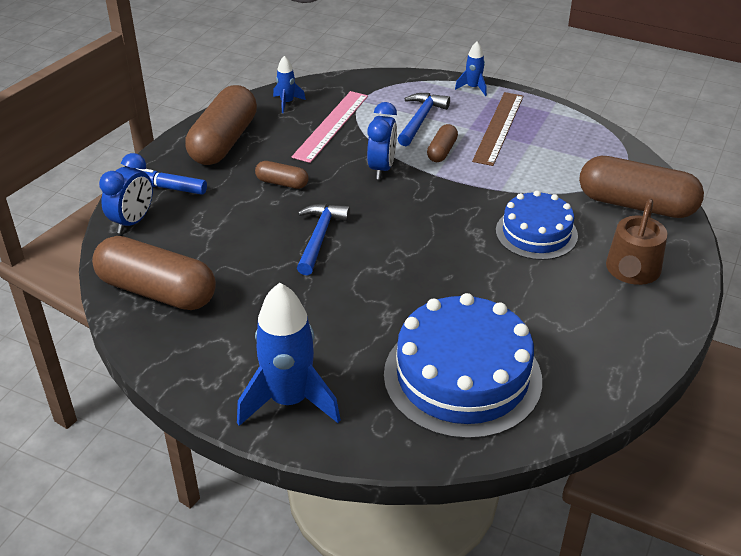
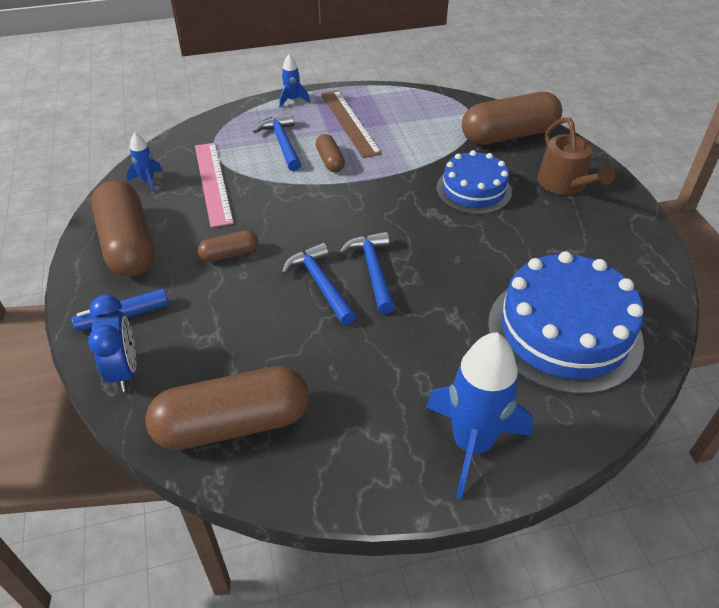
camera: 40 degrees left, 5 degrees up
(370, 249) = (373, 270): none -> blue hammer
(382, 168) = (300, 198): blue clock -> none

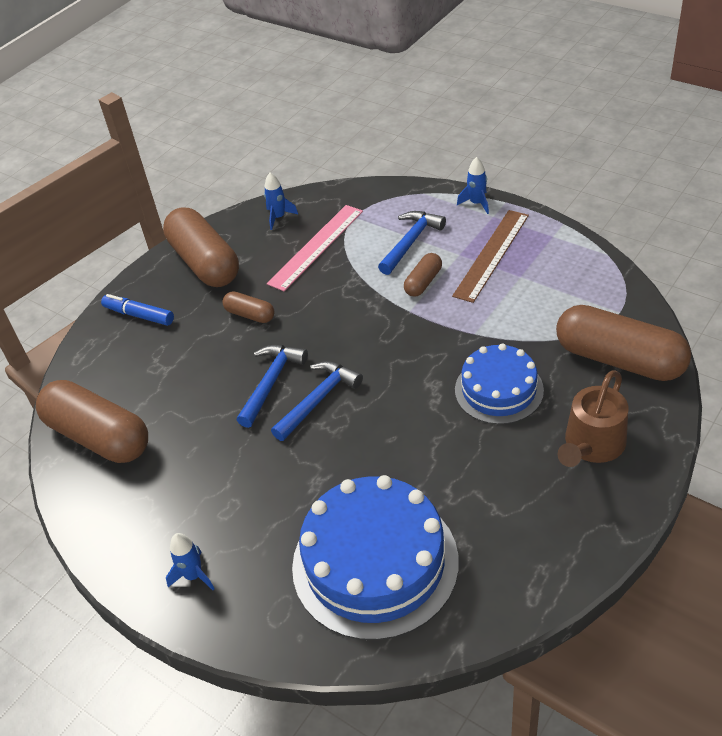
camera: 55 degrees right, 0 degrees up
(124, 371) = (95, 353): blue clock -> none
(128, 244) = (205, 263): brown capsule -> brown capsule turned 60 degrees counterclockwise
(472, 444) = (194, 575): blue rocket -> blue rocket, size x0.47

